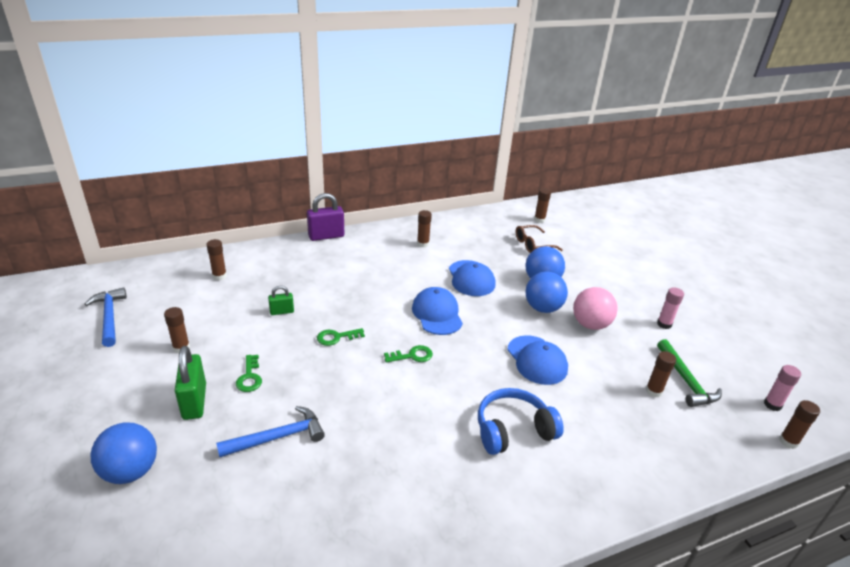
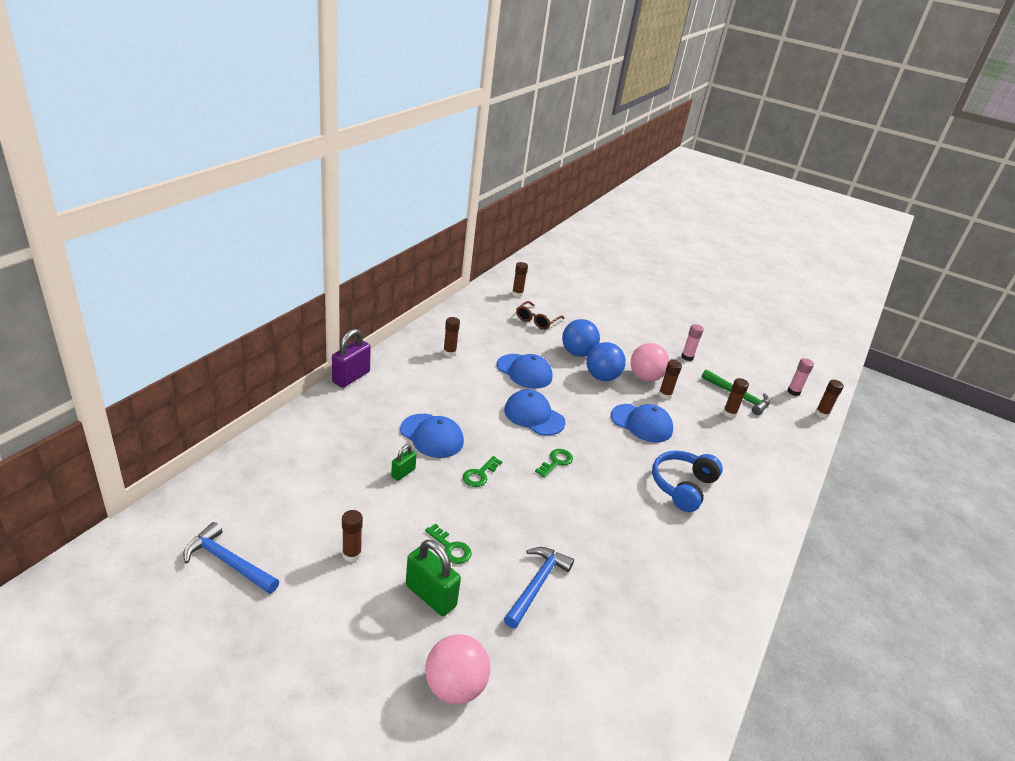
camera: 40 degrees left, 0 degrees up
(131, 471) = (455, 686): blue ball -> pink ball
(219, 276) = (294, 464): brown glue stick -> brown glue stick (665, 395)
(334, 296) = (432, 436): none -> blue cap

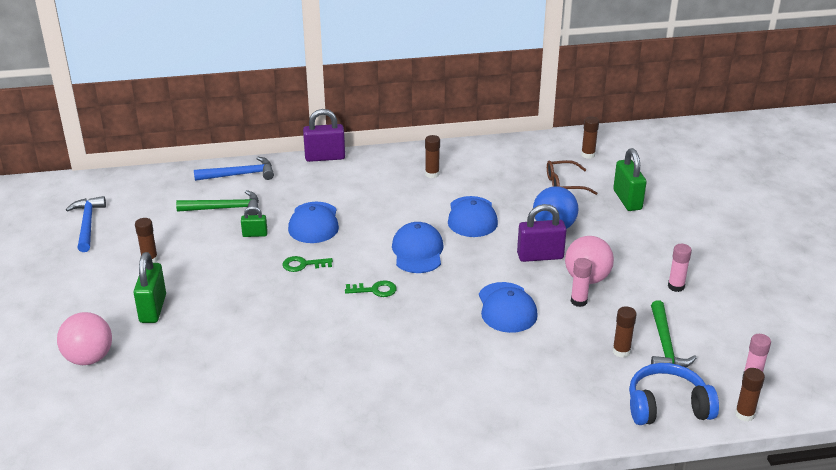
camera: 55 degrees right, 0 degrees up
(340, 465) = (225, 208): none -> green hammer
(451, 548) = (208, 293): green key -> none
(537, 584) = (222, 347): blue hammer -> blue hammer (240, 175)
(583, 314) = (627, 200): none -> green padlock
(601, 377) = (540, 256): blue ball -> purple padlock
(665, 395) = (579, 301): brown glue stick -> pink glue stick
(682, 486) = (450, 368): blue headphones -> blue headphones (667, 406)

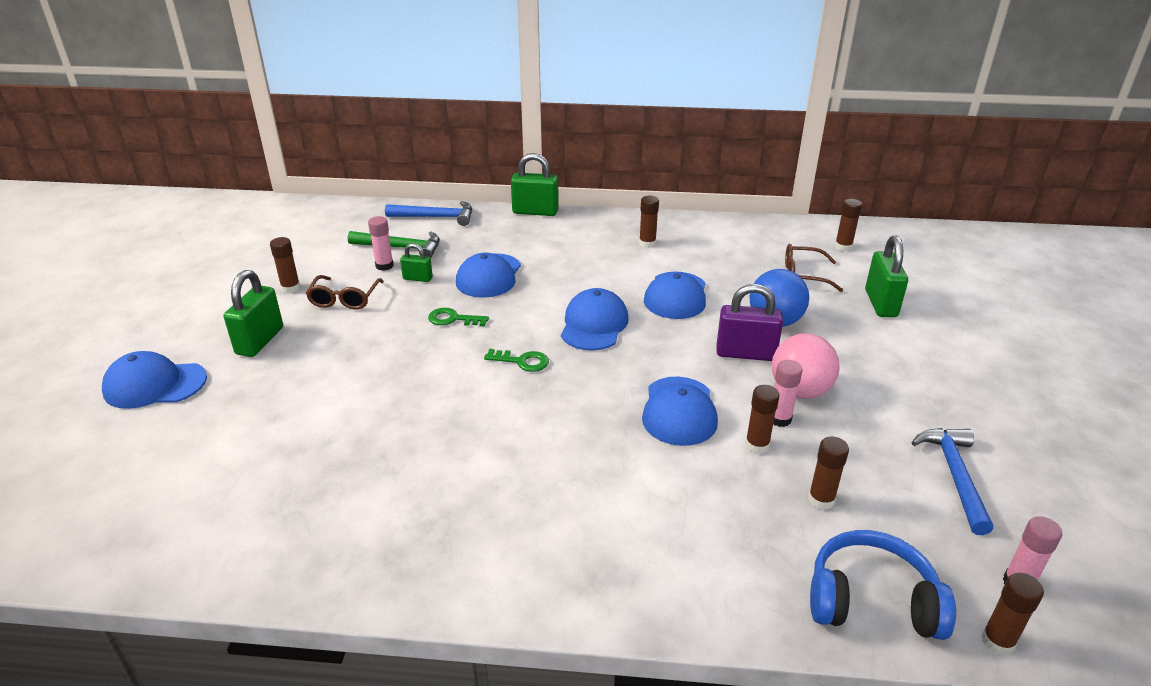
camera: 15 degrees right, 0 degrees up
(87, 224) = (252, 243): blue hammer -> blue hammer (954, 475)
(89, 358) = (155, 385): pink ball -> blue cap
(203, 262) = (344, 299): none -> brown glasses
(325, 157) = (535, 212): purple padlock -> green padlock
(569, 322) = (757, 445): none -> brown glue stick
(665, 346) = (889, 504): green hammer -> none
(676, 286) = (923, 422): pink glue stick -> pink glue stick (384, 266)

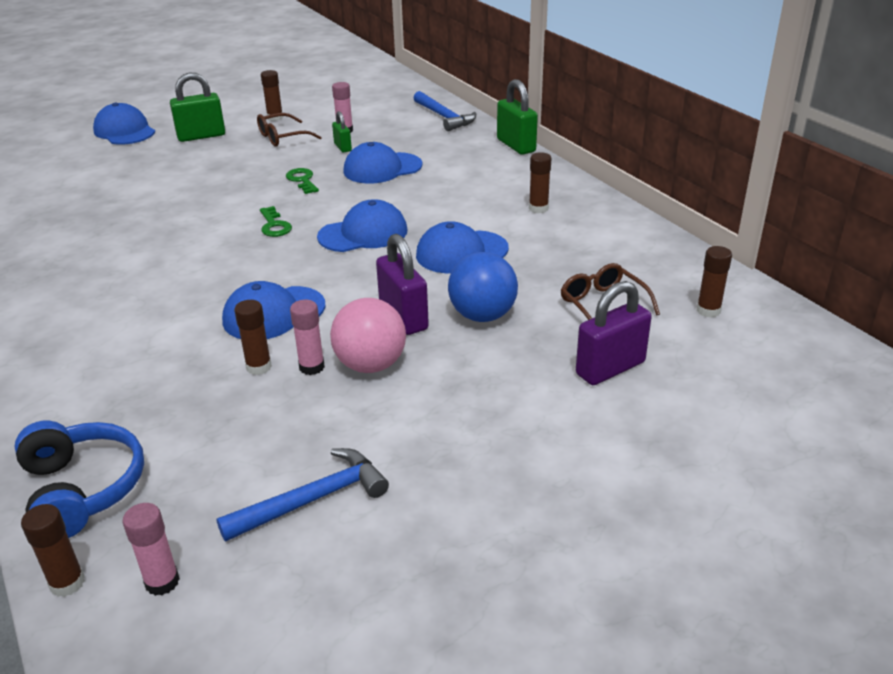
camera: 55 degrees right, 0 degrees up
(401, 248) = (379, 125): green hammer -> none
(821, 500) = (205, 424): brown glue stick -> none
(880, 303) = (610, 368): green padlock -> purple padlock

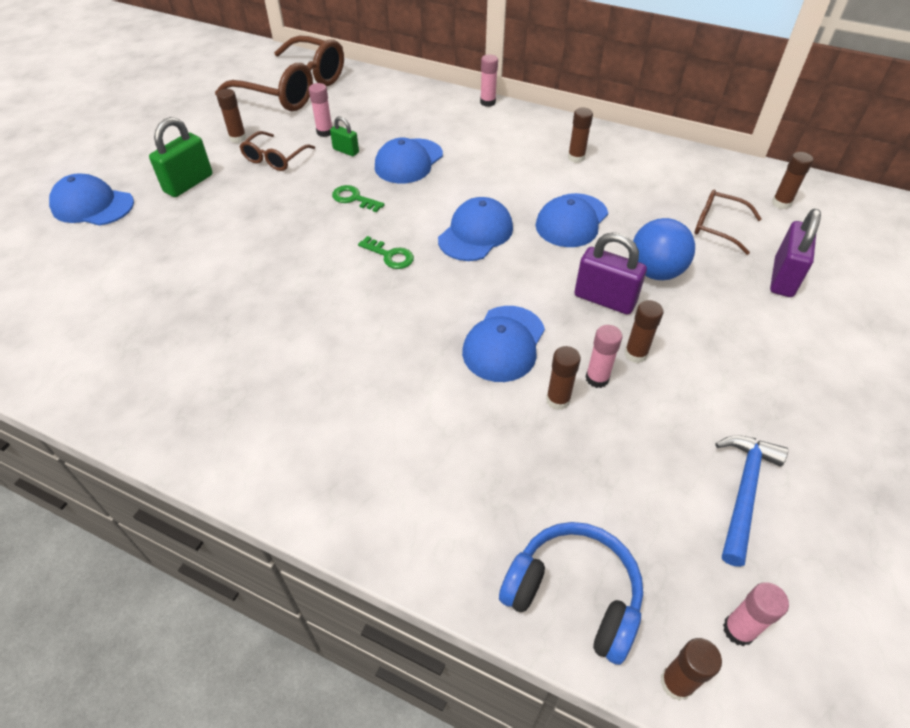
camera: 35 degrees left, 15 degrees up
(363, 96) = (294, 89): none -> brown glasses
(371, 365) = (635, 354): pink ball -> brown glue stick
(444, 117) = (395, 91): blue hammer -> none
(516, 145) = (487, 102): green padlock -> pink glue stick

